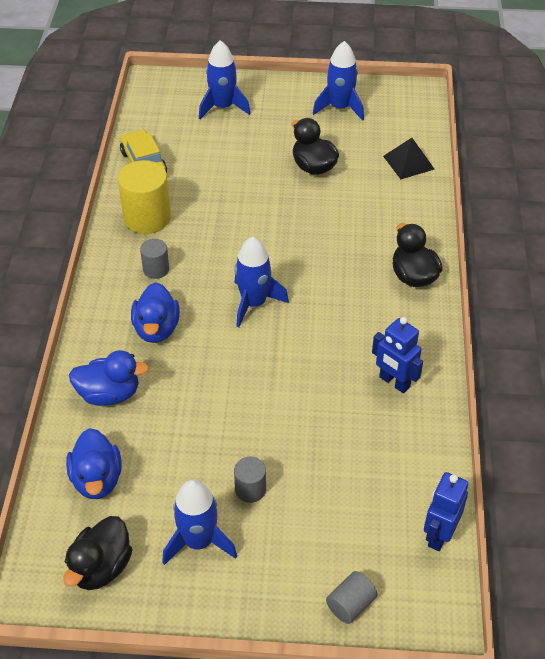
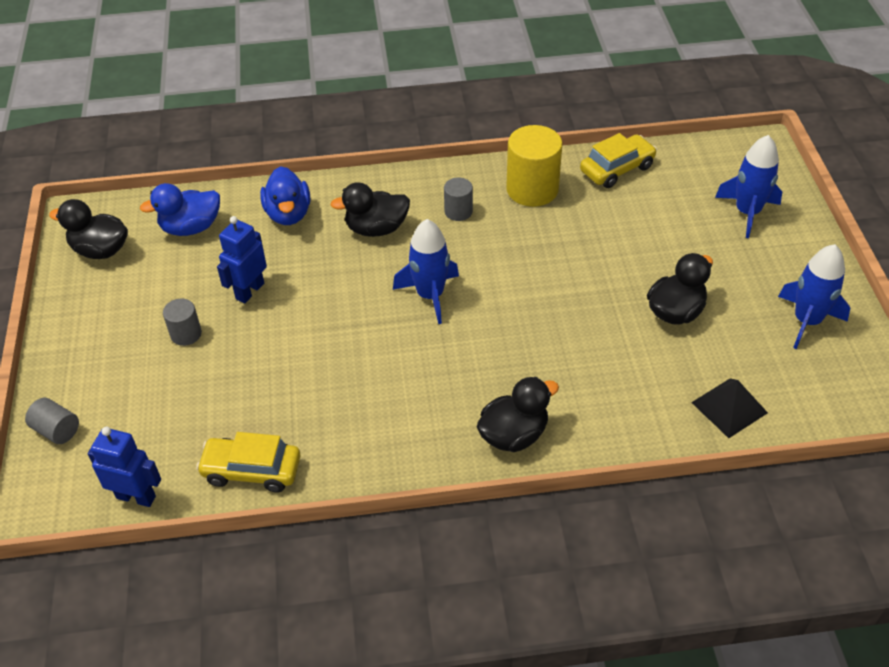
camera: 80 degrees right, 0 degrees up
(156, 329) = (376, 229): blue duck -> black duck
(198, 541) = (127, 307): blue rocket -> none
(394, 382) = (339, 434): blue robot -> blue robot (249, 291)
(422, 446) = (251, 470): none -> yellow car

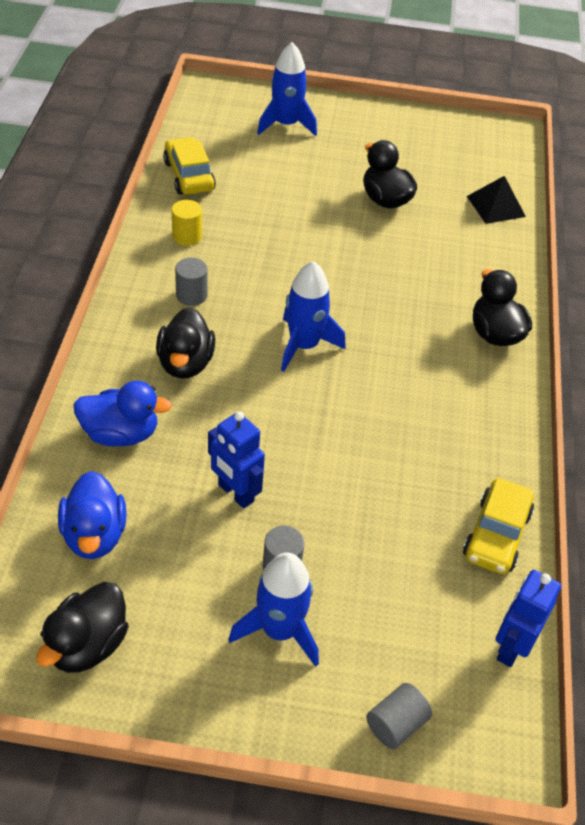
camera: 80 degrees left, 0 degrees up
(532, 189) = (187, 236): yellow cylinder -> yellow cylinder, size x0.53
(806, 321) = (420, 139): blue rocket -> blue rocket (279, 630)

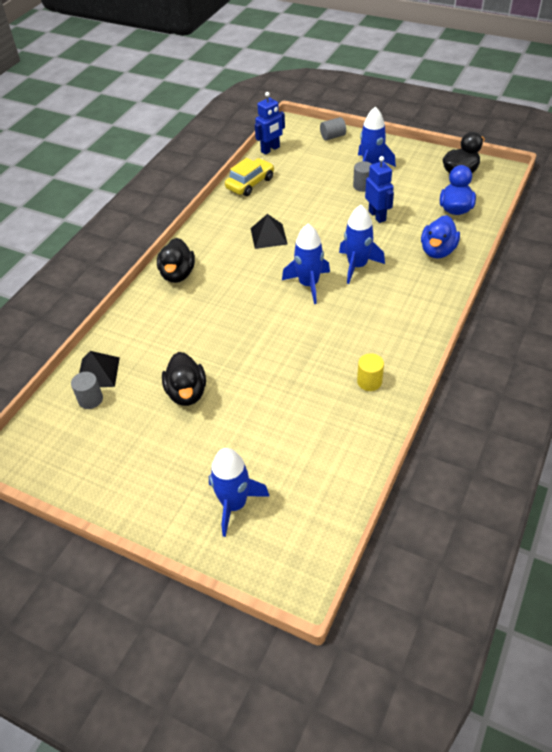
camera: 155 degrees left, 0 degrees up
(120, 434) = (437, 251): blue duck -> blue duck turned 90 degrees counterclockwise
(185, 363) = (391, 284): black duck -> none
(189, 176) = (353, 448): yellow car -> none
(191, 295) = (376, 330): grey cylinder -> grey cylinder (90, 399)
(243, 386) = (357, 266): none -> blue rocket
(402, 420) = (268, 236): none -> black pyramid

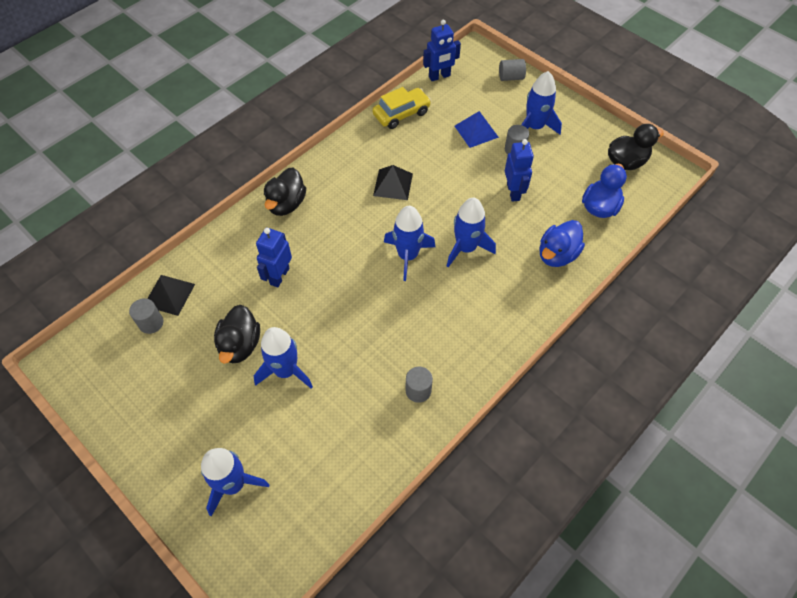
camera: 15 degrees right, 10 degrees up
(198, 330) = (279, 276): none -> blue robot
(240, 401) = (285, 371): none -> blue rocket
(322, 181) = (476, 131): none -> blue pyramid
(369, 381) = (418, 390): yellow cylinder -> grey cylinder

